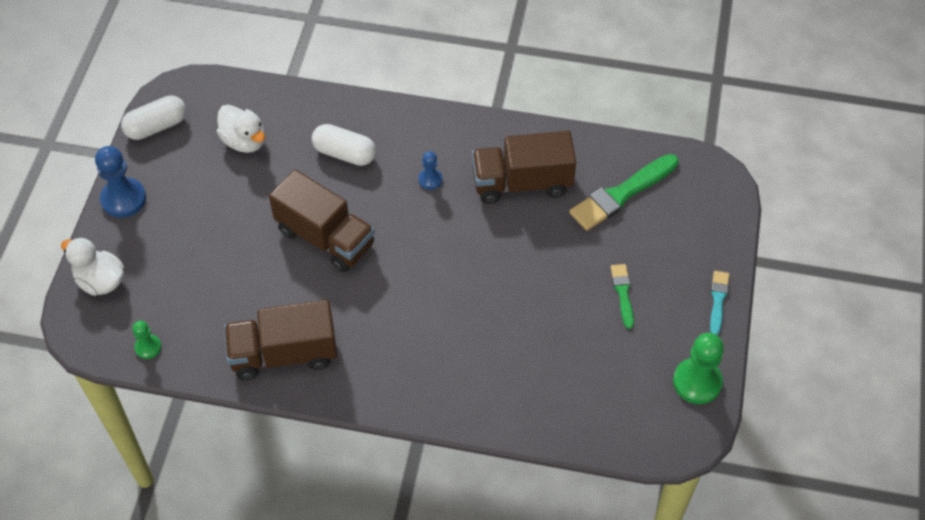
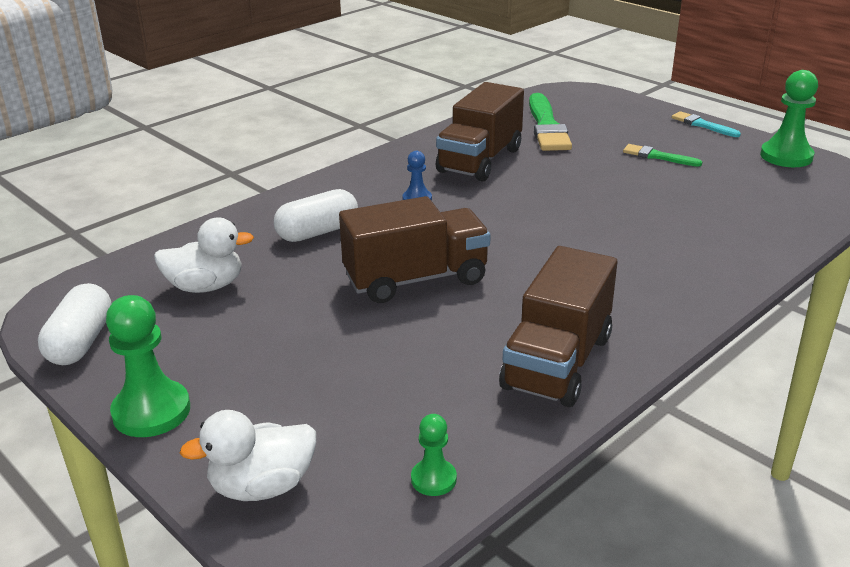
camera: 55 degrees left, 25 degrees down
(123, 199) = (151, 411): blue pawn -> green pawn

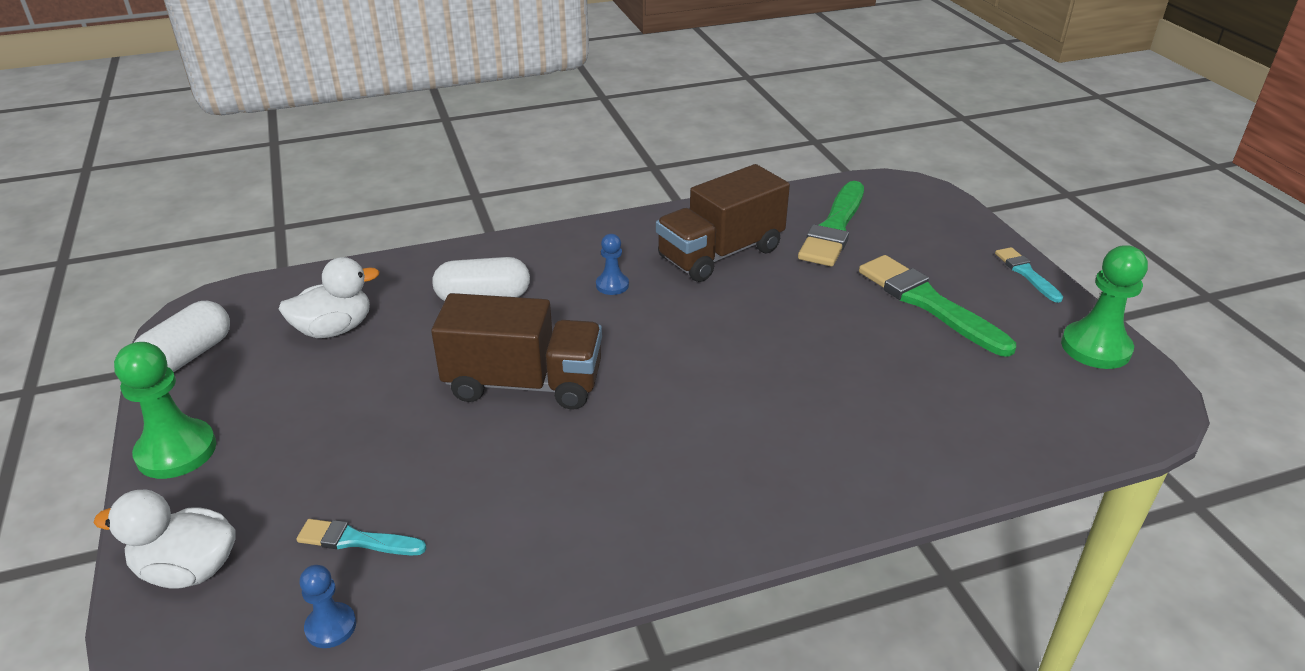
camera: 25 degrees right, 5 degrees up
(206, 286) = (334, 329): white duck -> white duck turned 45 degrees counterclockwise
(391, 418) = (356, 540): none -> turquoise brush
(433, 479) = (331, 627): green pawn -> blue pawn
(557, 362) = (569, 537): brown truck -> none
(658, 156) = (928, 303): green brush -> green brush, size x1.87

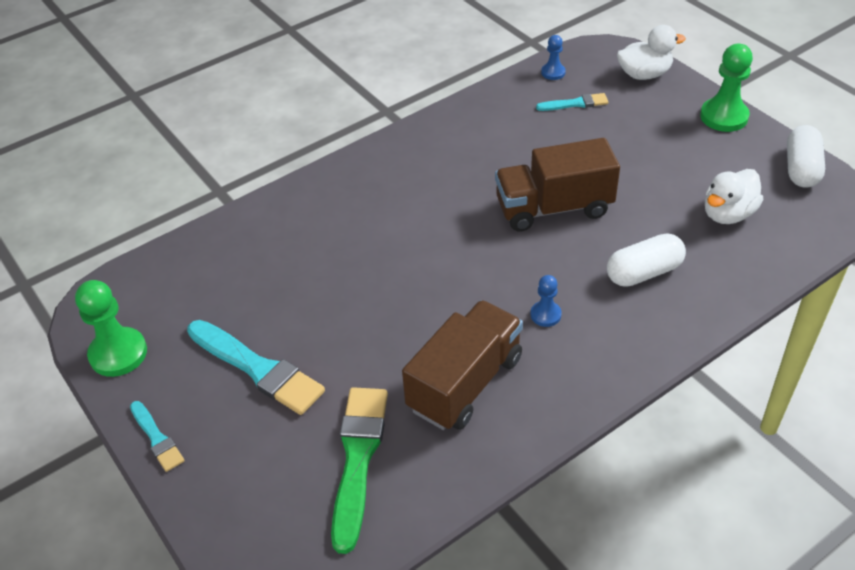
camera: 165 degrees right, 10 degrees up
(928, 303) = (257, 369): green brush -> turquoise brush

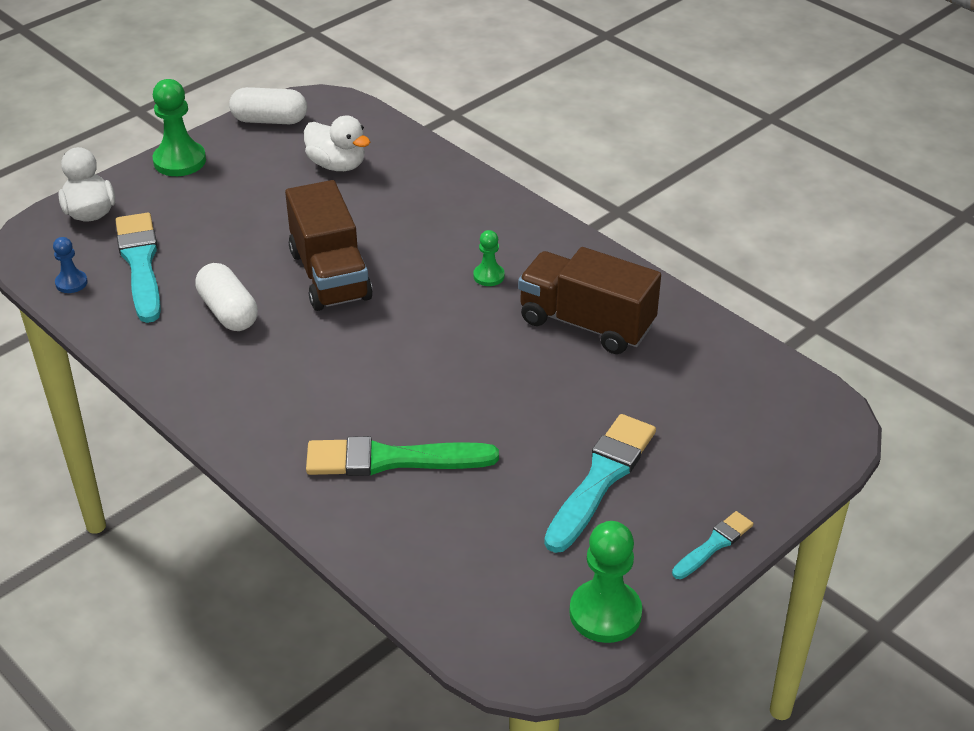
camera: 100 degrees left, 5 degrees down
(358, 459) = (693, 386): green brush -> green brush (392, 459)
(545, 315) = (488, 276): blue pawn -> green pawn
(575, 104) = (140, 264): turquoise brush -> turquoise brush, size x1.87
(643, 272) = (423, 216): white capsule -> white capsule (228, 312)

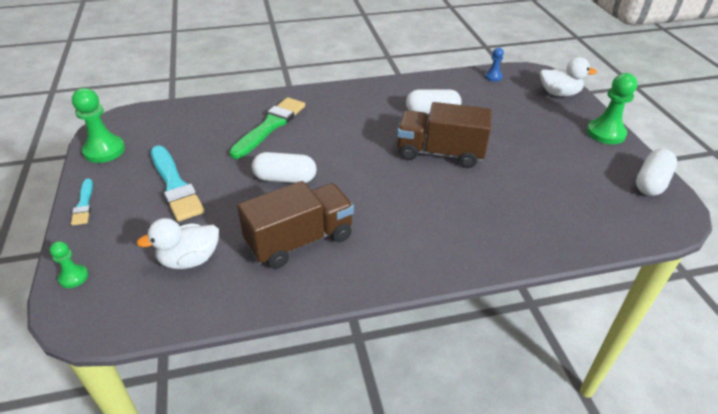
camera: 120 degrees right, 0 degrees up
(140, 264) = (497, 97): turquoise brush -> none
(337, 165) = (571, 195): white duck -> white duck (189, 260)
(488, 276) = (388, 216): green pawn -> green pawn (73, 277)
(496, 384) = (285, 178): none -> white capsule

